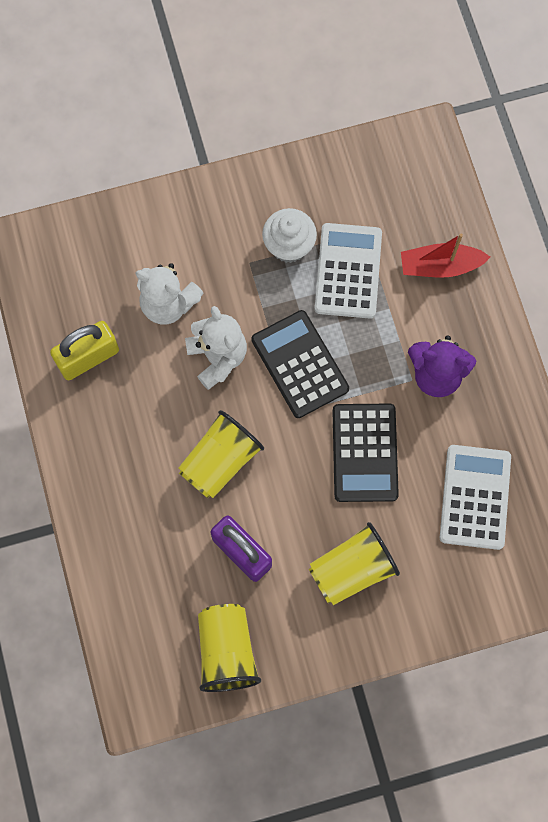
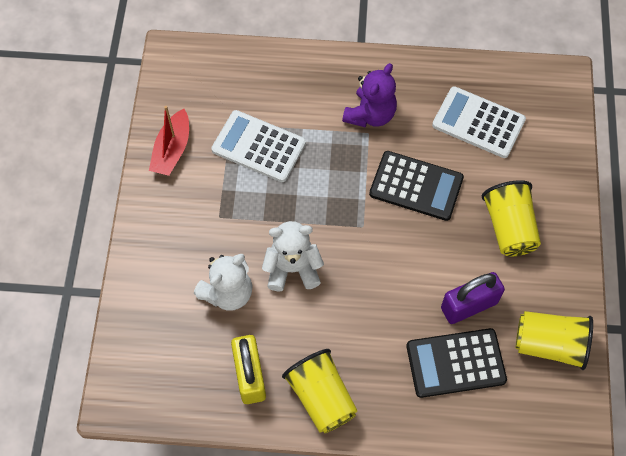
camera: 70 degrees left, 10 degrees down
(220, 461) = (384, 296): yellow cup -> yellow cup (321, 397)
(289, 246) = (217, 182): white cupcake -> none
(300, 364) = (323, 208): black calculator -> black calculator (455, 363)
(440, 266) = (282, 82): red boat -> red boat (172, 150)

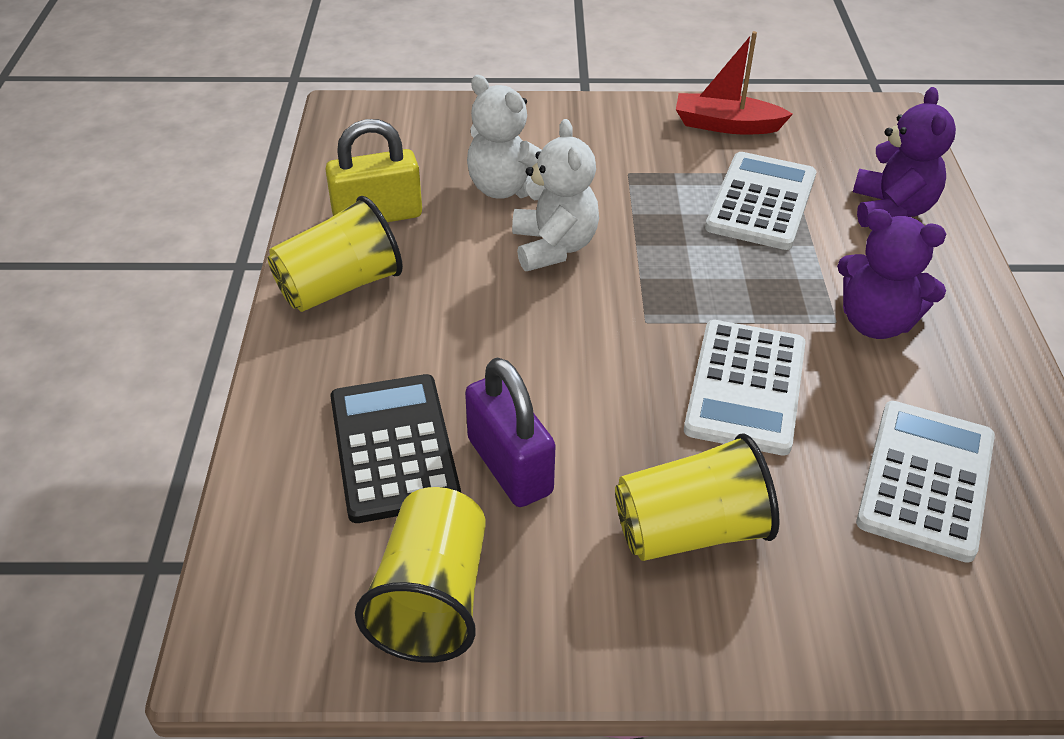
camera: 85 degrees right, 20 degrees down
(274, 81) = (891, 210): none -> purple teddy bear
(416, 186) = (745, 387): black calculator -> white calculator

